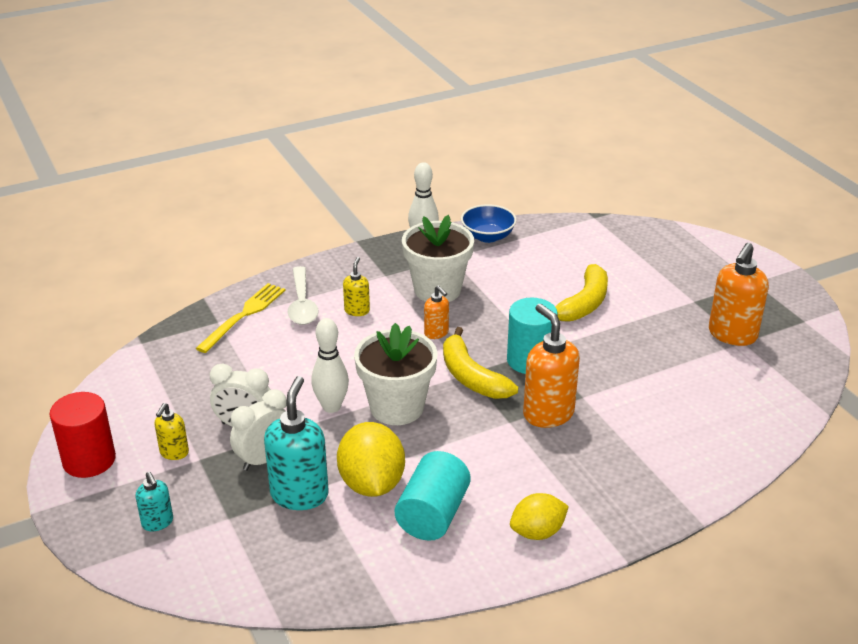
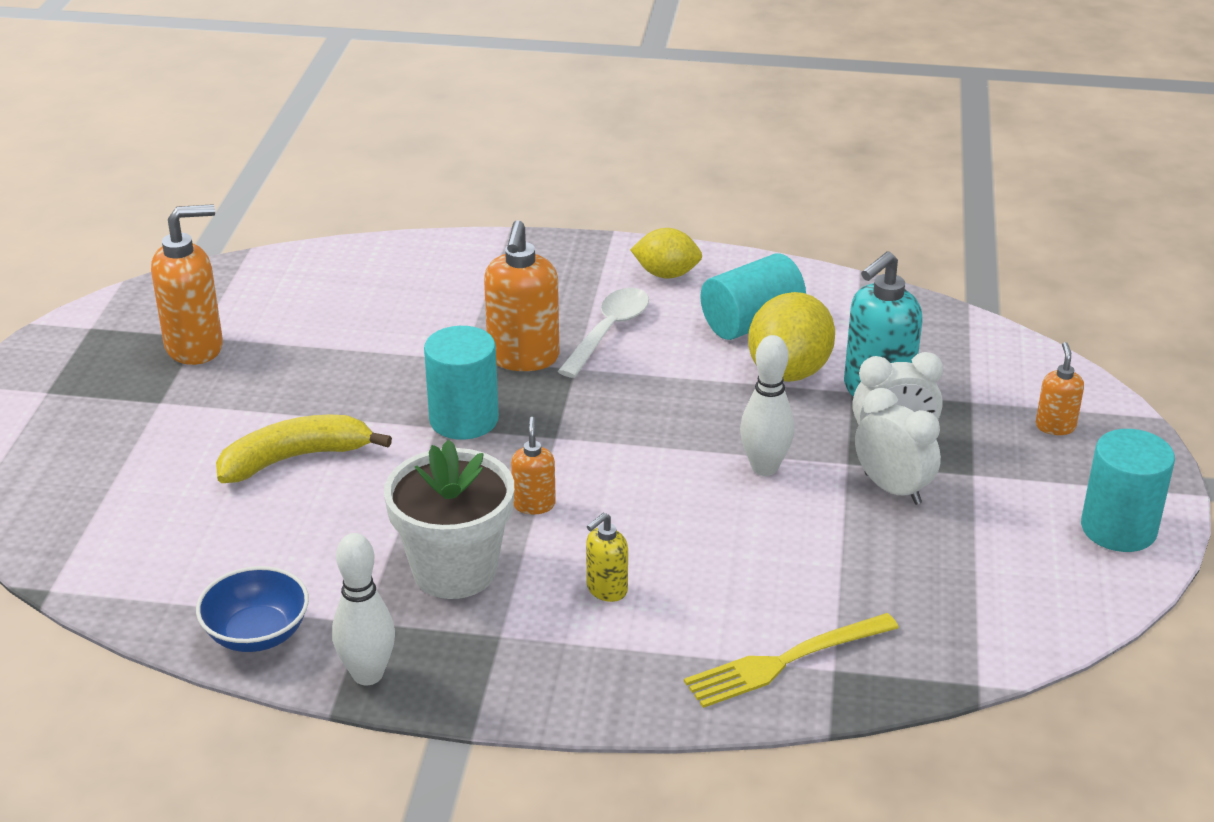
camera: 145 degrees left, 0 degrees up
(89, 460) = (1118, 528): red cylinder -> turquoise cylinder
(157, 522) = (1055, 426): turquoise soap dispenser -> orange soap dispenser
(174, 453) = (1002, 493): yellow soap dispenser -> none
(302, 304) = (678, 640): white spoon -> white spoon (608, 331)
(397, 407) = (685, 434): white flower pot -> none
(471, 377) = (557, 431): yellow banana -> none

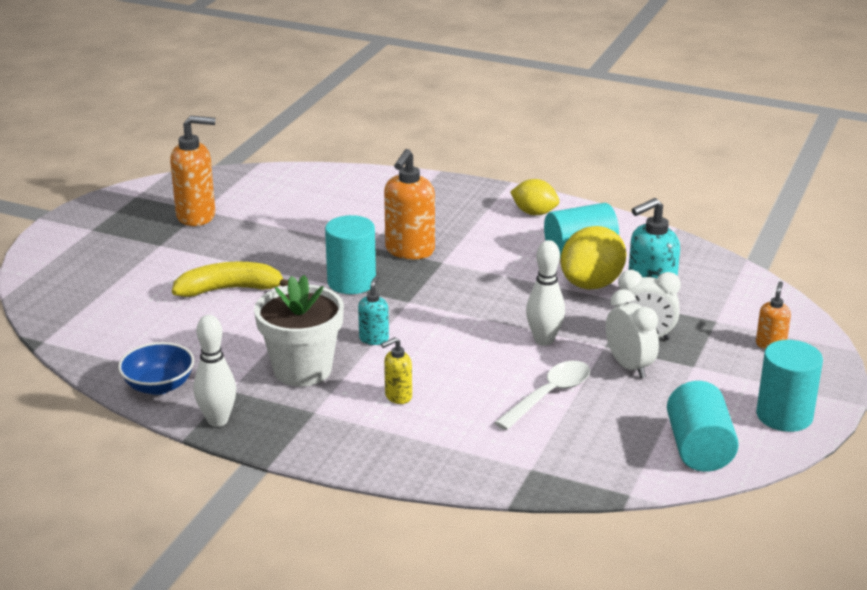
camera: 15 degrees right, 5 degrees down
(534, 504) = (374, 339): orange soap dispenser -> turquoise soap dispenser
(608, 331) = (476, 243): white spoon -> white spoon (549, 395)
(784, 662) = (498, 458): yellow fork -> none
(1035, 597) = (699, 448): none -> turquoise cylinder

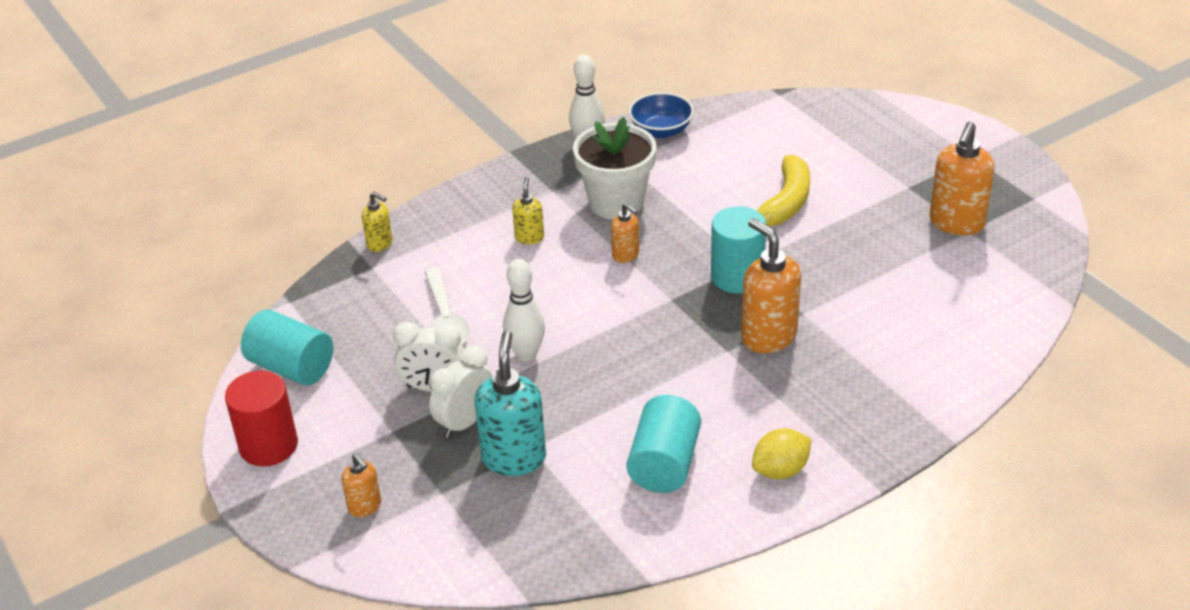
camera: 125 degrees right, 10 degrees up
(374, 339) = (626, 255): turquoise soap dispenser -> orange soap dispenser
(494, 480) = (380, 244): none -> yellow soap dispenser
(591, 284) = (590, 437): yellow lemon -> none
(784, 415) = (268, 445): turquoise cylinder -> red cylinder

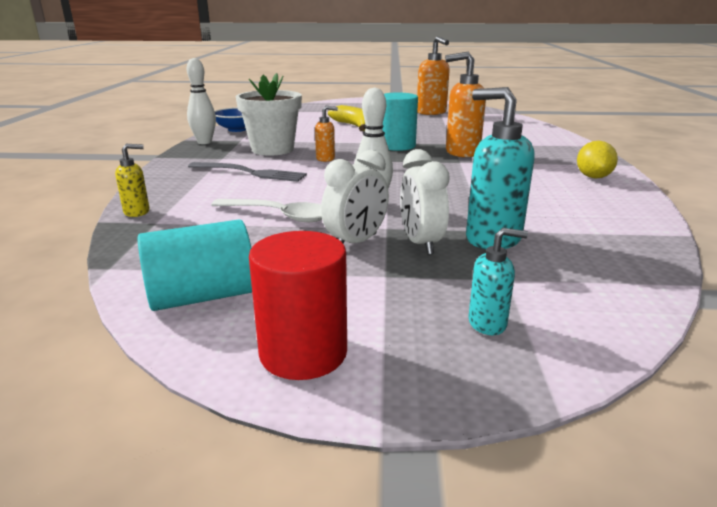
camera: 55 degrees left, 15 degrees down
(365, 507) = (488, 323): orange soap dispenser -> turquoise soap dispenser
(529, 237) = (251, 173): yellow soap dispenser -> grey fork
(664, 464) = (555, 199): turquoise cylinder -> none

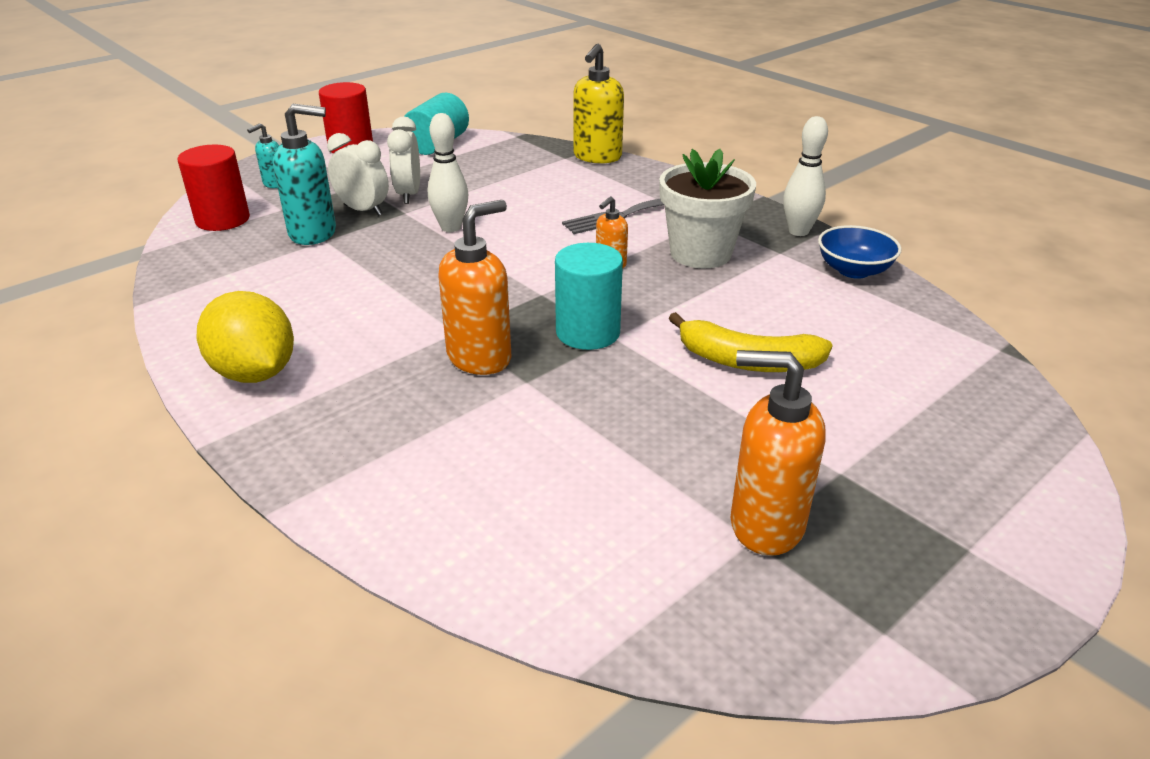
camera: 135 degrees right, 10 degrees up
(137, 212) = (597, 157): yellow soap dispenser -> yellow soap dispenser, size x1.88
(279, 216) = (499, 191): white spoon -> none
(588, 291) = (223, 219): none -> red cylinder
(593, 177) = (255, 373): yellow lemon -> yellow lemon, size x1.56

